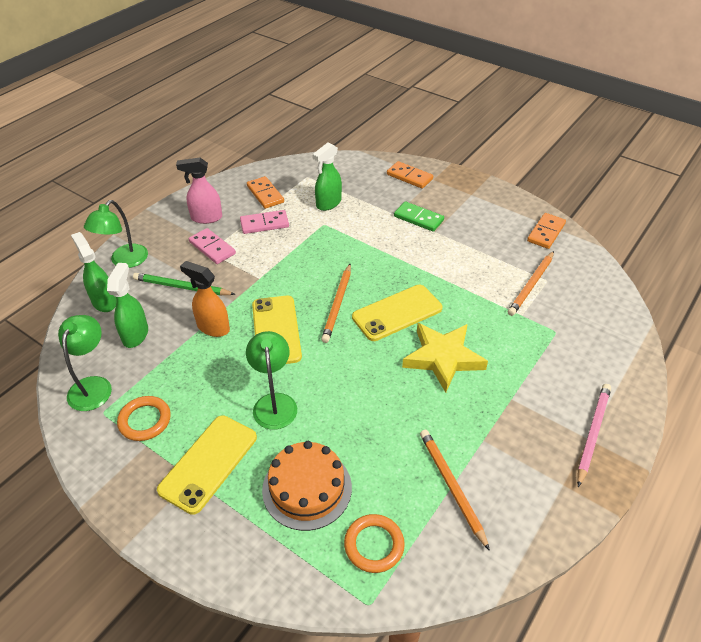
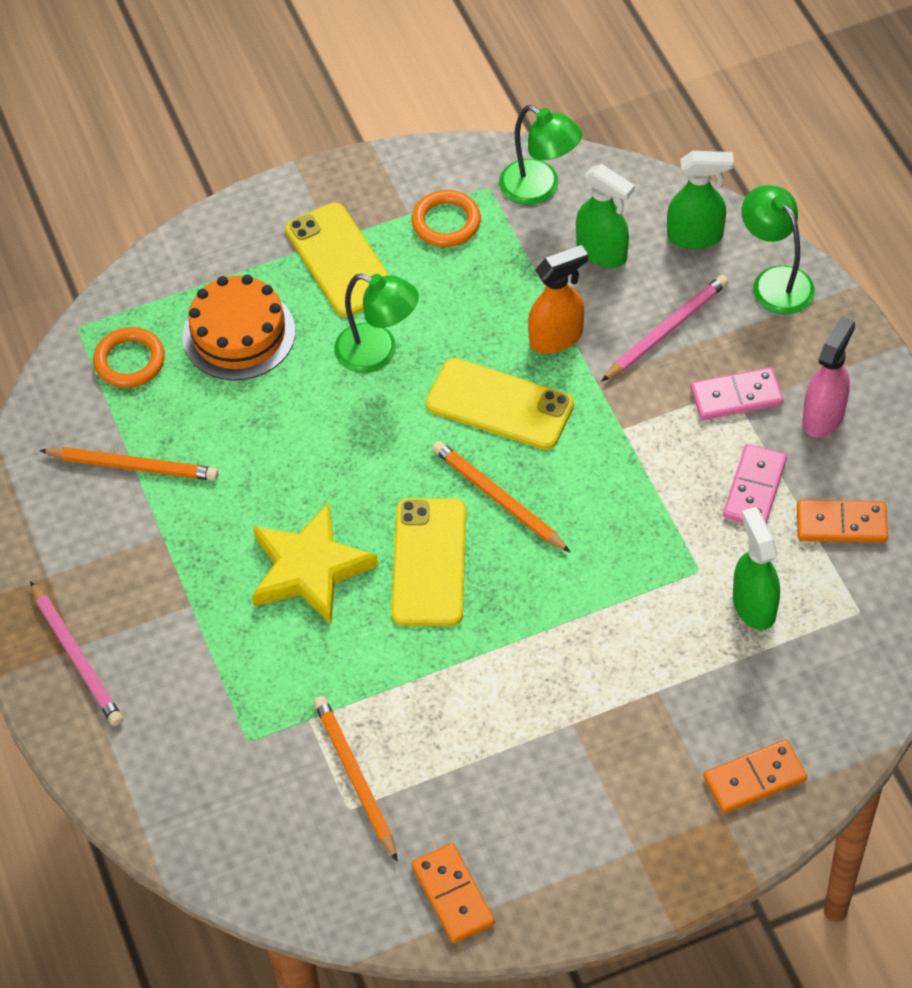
camera: 125 degrees right, 10 degrees up
(182, 287) = (666, 330): green pencil -> pink pencil
(418, 218) = (622, 719): green domino -> none

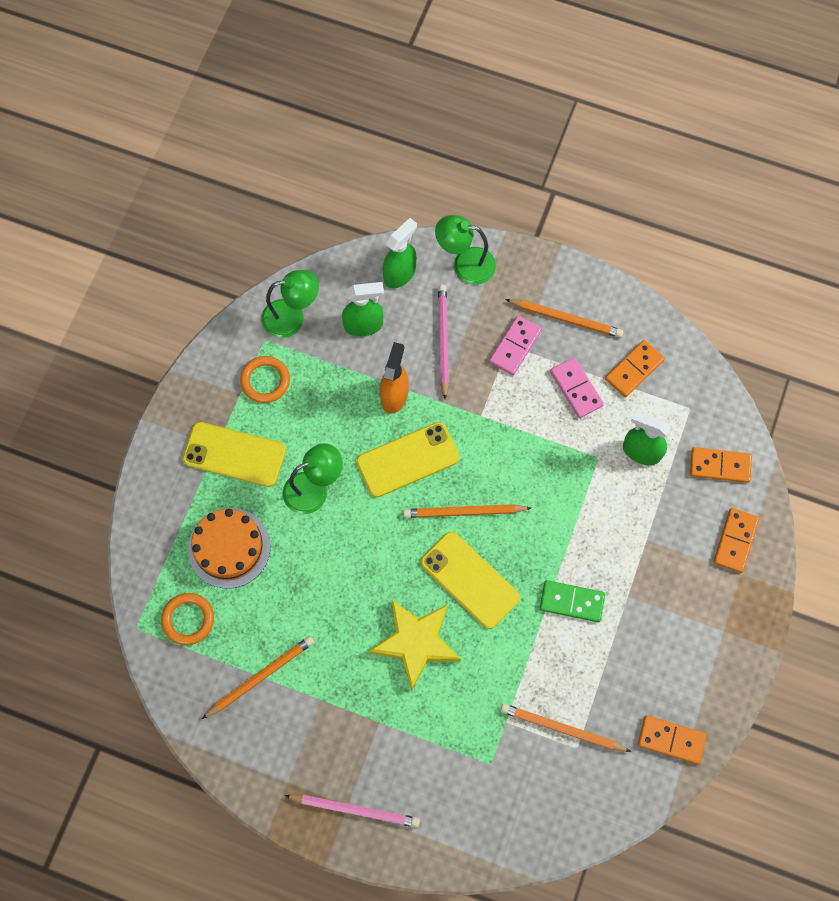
camera: 50 degrees left, 15 degrees up
(507, 675) = (572, 601): none -> green domino
(823, 416) = (566, 319): pink spray bottle -> orange pencil
(826, 694) = (720, 466): none -> orange domino

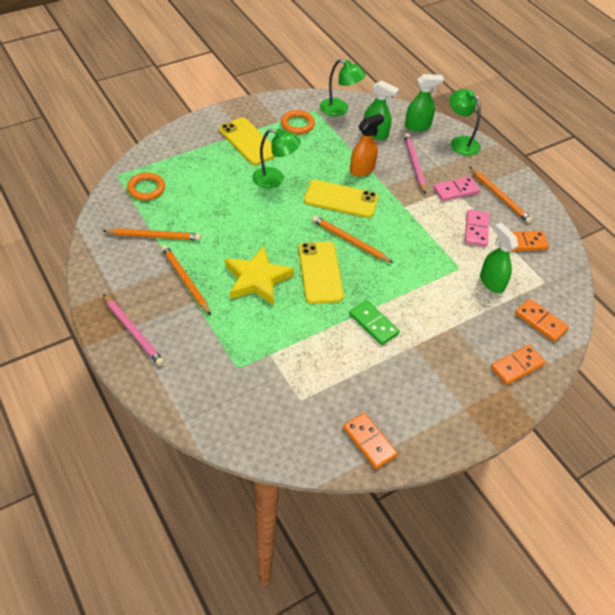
camera: 35 degrees right, 20 degrees down
(229, 548) = (202, 174): orange cake -> none
(443, 341) = (414, 164): pink pencil -> pink pencil turned 45 degrees counterclockwise
(562, 729) = (301, 383): orange pencil -> orange pencil (185, 280)

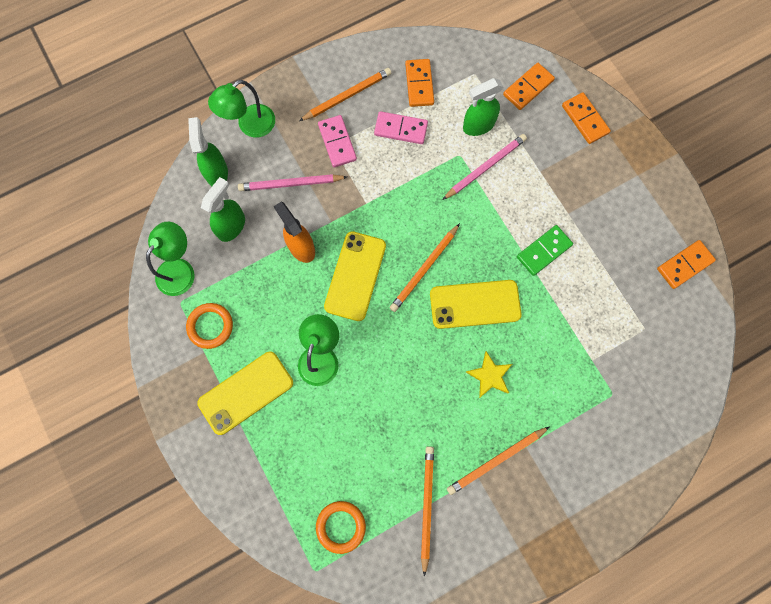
camera: 85 degrees left, 25 degrees up
(133, 331) = (575, 514): pink pencil -> pink pencil (485, 167)
(257, 279) = (489, 376): yellow star -> yellow star, size x0.58

